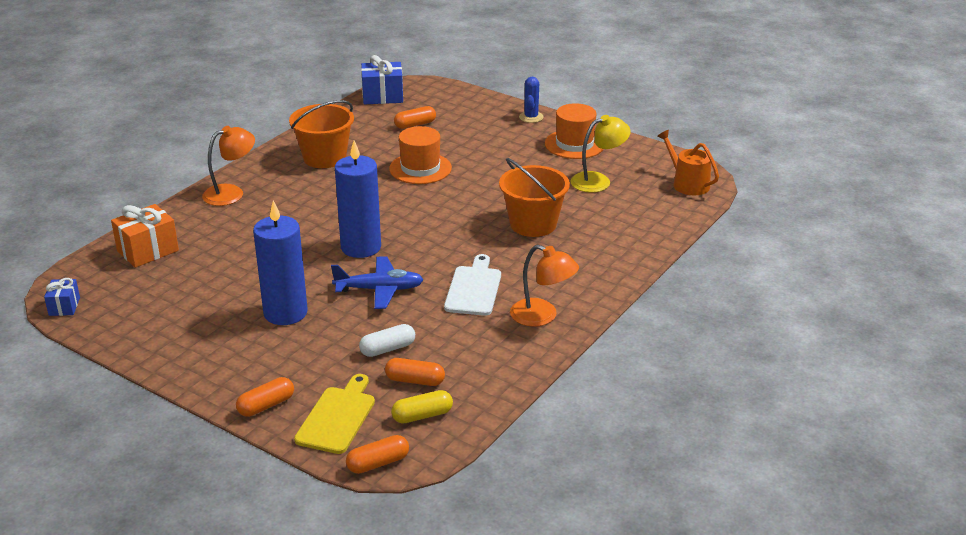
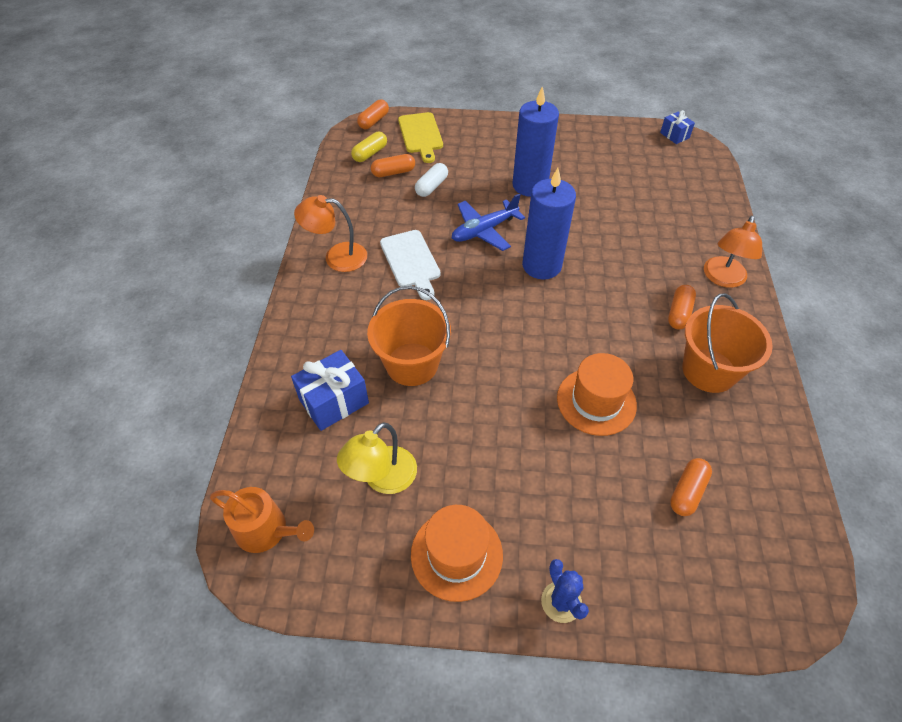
camera: 150 degrees right, 20 degrees up
(148, 251) = (693, 194): orange gift -> none
(266, 405) = (469, 126): orange capsule -> orange capsule (679, 313)
(382, 96) = (798, 544): blue gift -> blue gift (334, 401)

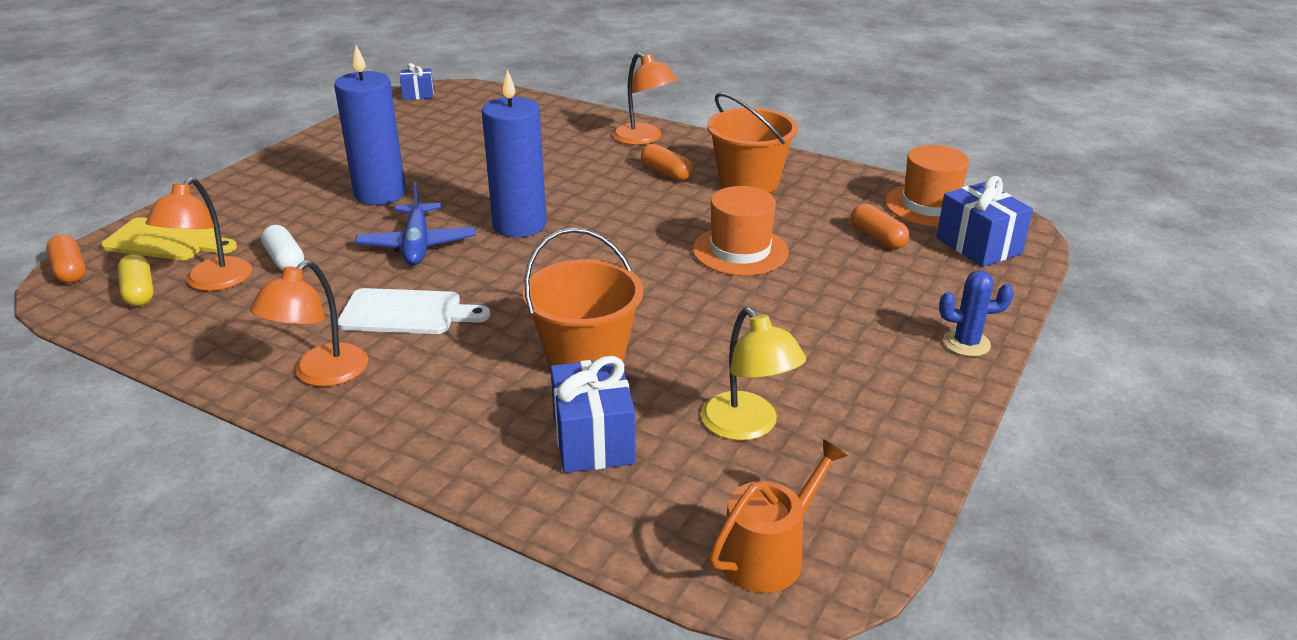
camera: 65 degrees left, 20 degrees down
(393, 172) = (211, 282): orange capsule -> orange lamp
(456, 554) = (882, 396): orange hat -> orange hat (930, 205)
(734, 580) = (979, 246): none -> blue gift

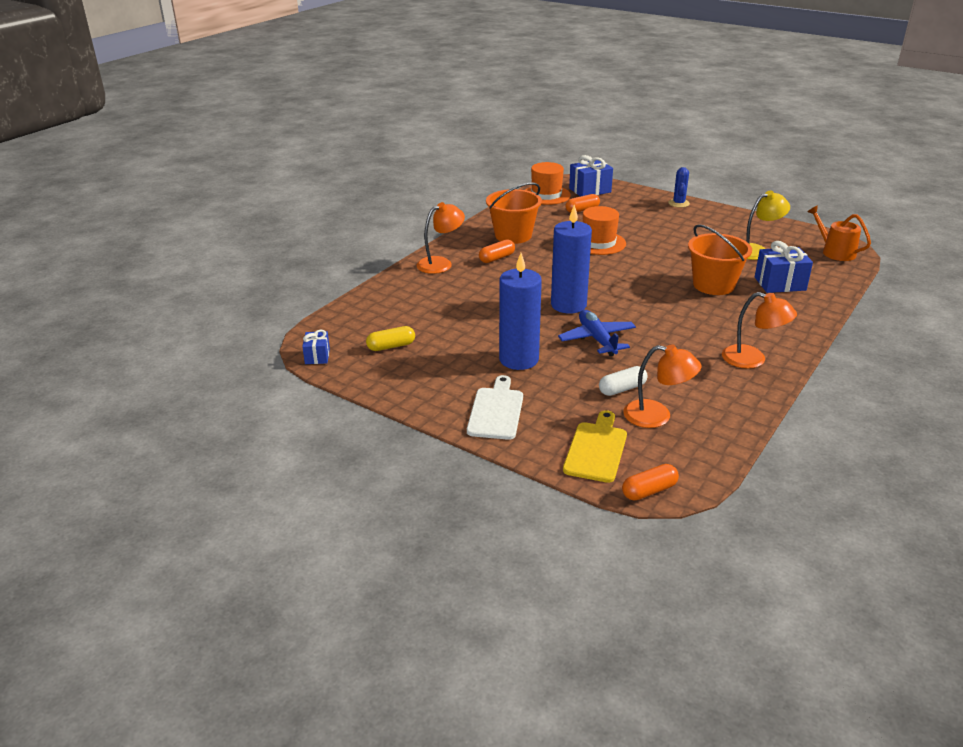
camera: 85 degrees left, 0 degrees up
(139, 292) = (675, 447): yellow capsule -> yellow capsule (391, 346)
(406, 313) = (681, 337): white cutting board -> white cutting board (496, 411)
(417, 245) = (597, 339): blue plane -> blue plane turned 105 degrees counterclockwise

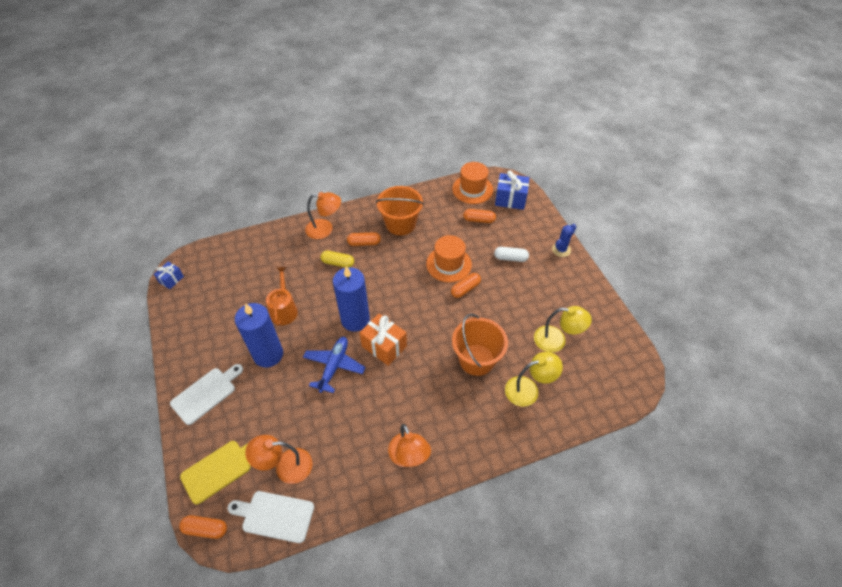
camera: 35 degrees right, 20 degrees up
(391, 346) = (215, 295): yellow capsule -> yellow capsule (338, 263)
(622, 309) = (384, 346): none -> orange gift
(622, 389) = (295, 425): white capsule -> white capsule (510, 258)
(637, 251) = (465, 289): none -> orange capsule
(657, 416) = (285, 466): orange lamp -> orange lamp turned 120 degrees clockwise
(699, 449) = (275, 516): none -> white cutting board
(780, 284) = (528, 389): blue gift -> yellow lamp
(835, 252) = (621, 380): orange watering can -> orange watering can (284, 310)

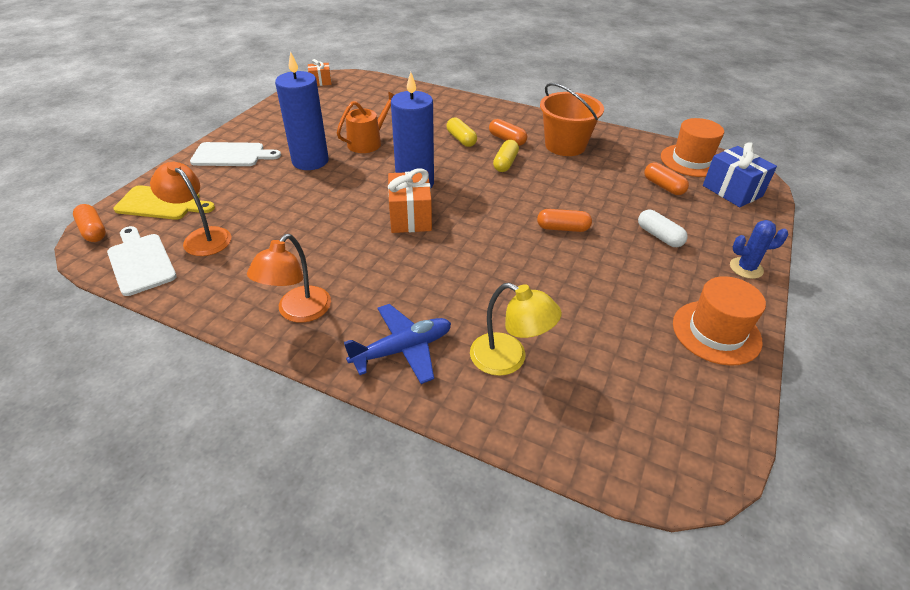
camera: 45 degrees right, 10 degrees down
(171, 279) = (320, 82): blue gift -> orange gift
(325, 229) = (485, 113): orange lamp -> none
(334, 366) = (346, 201): blue plane -> blue plane (402, 349)
(385, 263) = (505, 163): none -> yellow capsule
(448, 264) = (573, 199): orange hat -> orange hat (716, 332)
(476, 359) = (487, 290): orange bucket -> none
(556, 340) = (615, 342): yellow lamp -> none

